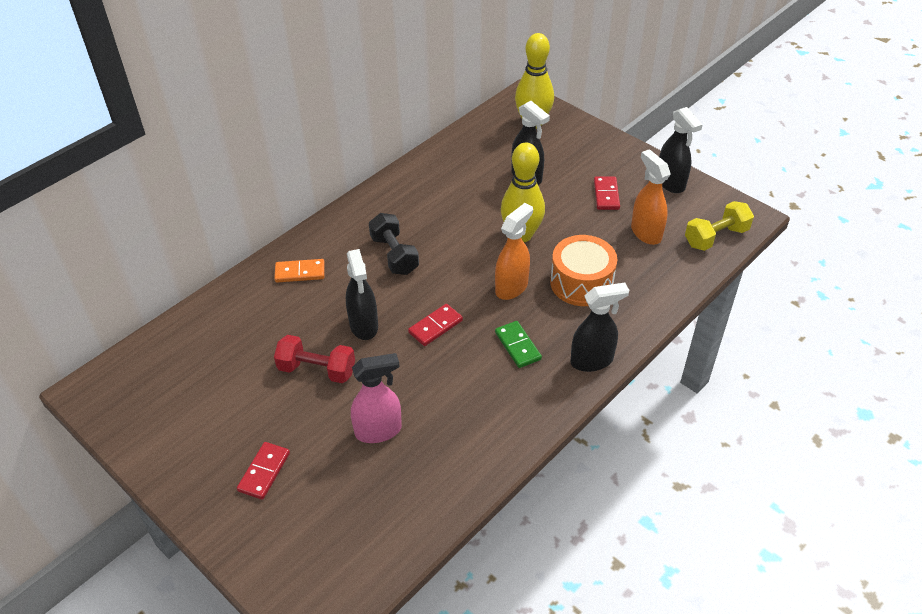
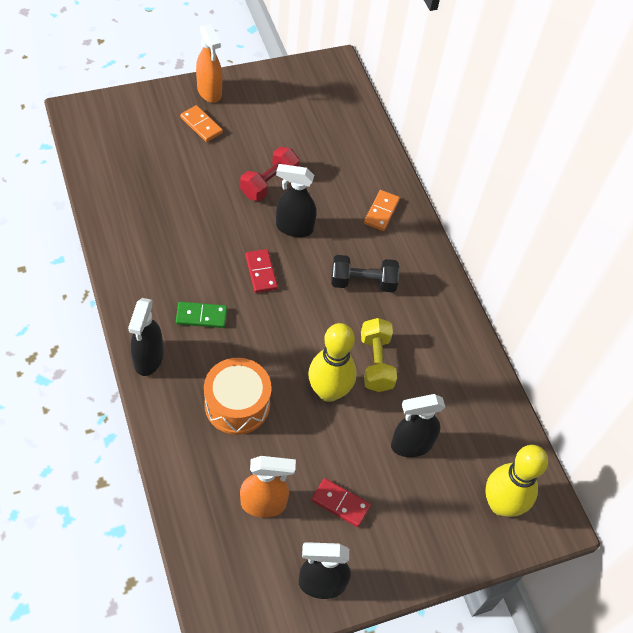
camera: 110 degrees right, 10 degrees up
(264, 472) = (201, 125): red domino -> orange domino
(379, 431) = (187, 194): pink spray bottle -> none
(512, 287) = (268, 347): orange spray bottle -> orange spray bottle (209, 92)
(716, 237) = (215, 569): yellow dumbbell -> yellow dumbbell (376, 363)

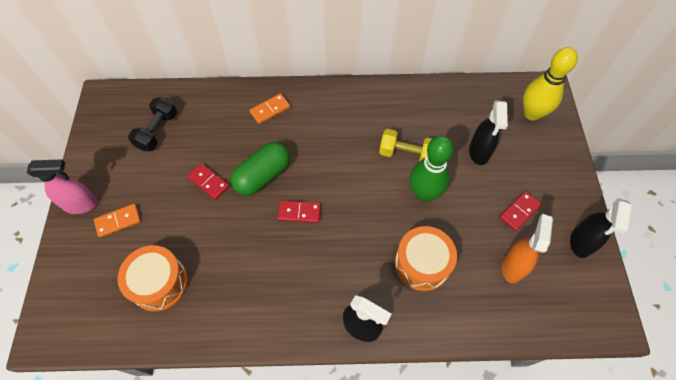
camera: 65 degrees left, 5 degrees up
(148, 177) = (159, 283): none -> orange drum
(201, 316) = (329, 271): green domino -> none
(209, 92) = (81, 204): orange spray bottle -> pink spray bottle
(269, 183) = (209, 182): red dumbbell -> red domino
(294, 228) = (263, 176): black spray bottle -> green capsule
(328, 391) = (424, 193): yellow bowling pin -> green bowling pin
(363, 282) = (332, 142): black dumbbell -> black dumbbell (157, 131)
(381, 212) = (270, 110): orange domino -> orange domino turned 75 degrees counterclockwise

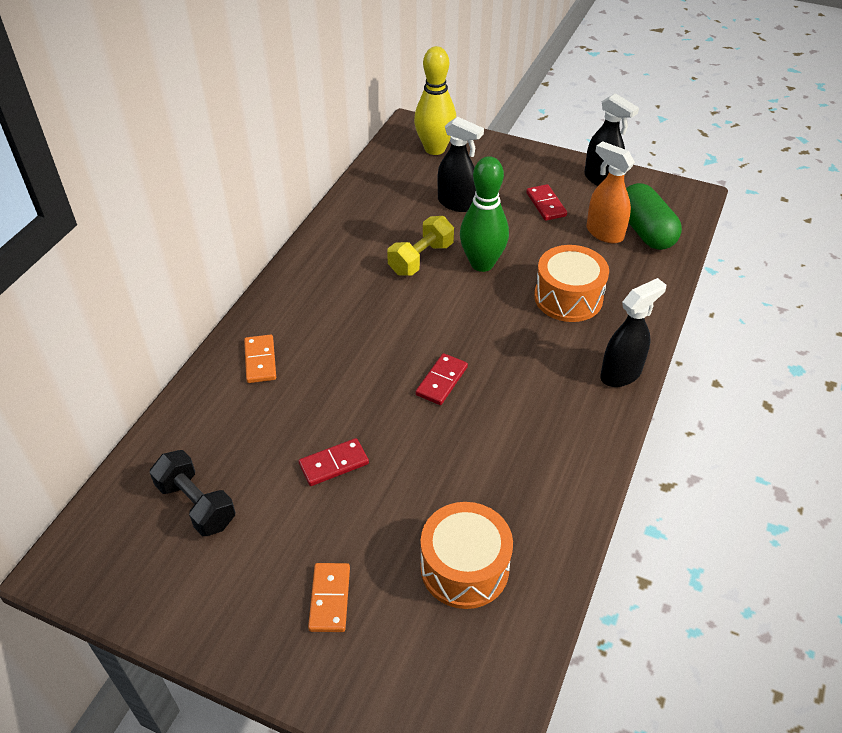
camera: 65 degrees left, 15 degrees down
(81, 204) = (264, 647): pink spray bottle -> none
(263, 176) = (362, 401): green capsule -> green capsule (645, 231)

